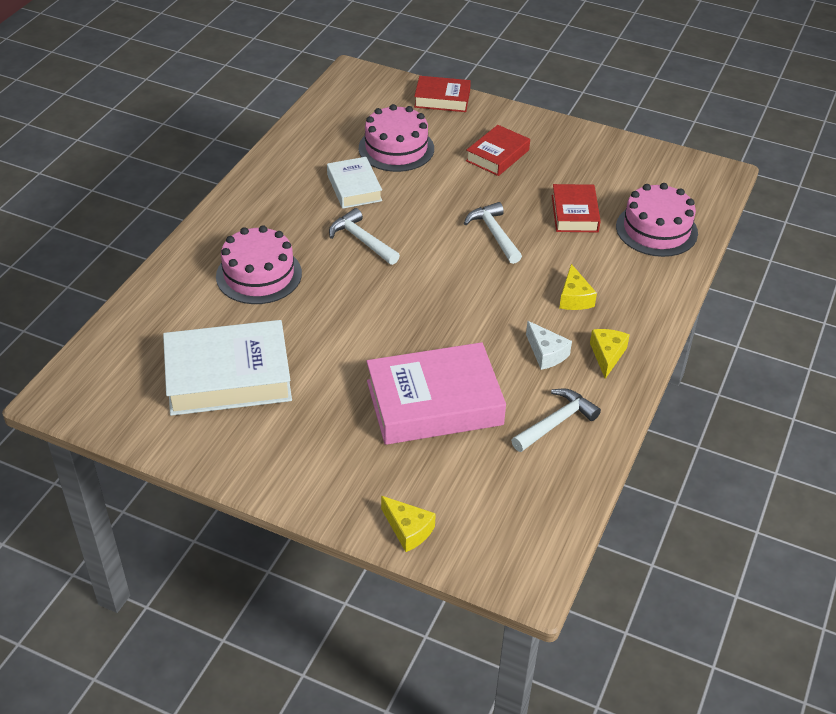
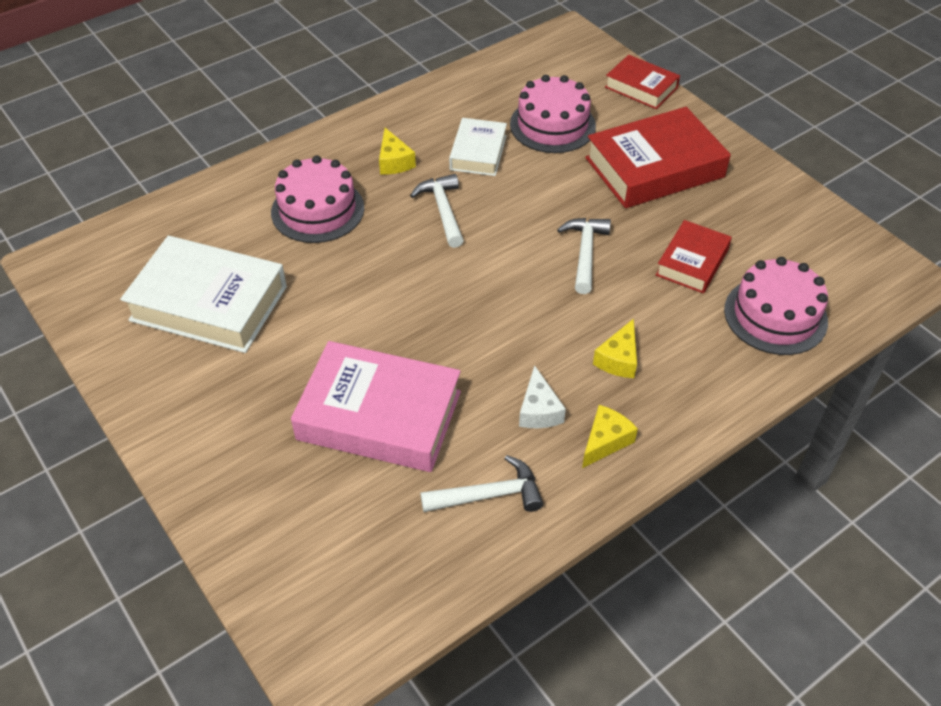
camera: 30 degrees right, 5 degrees up
(408, 530) = (245, 544): yellow cheese -> yellow cheese (394, 162)
(497, 155) = (654, 168): red book -> red book, size x1.77

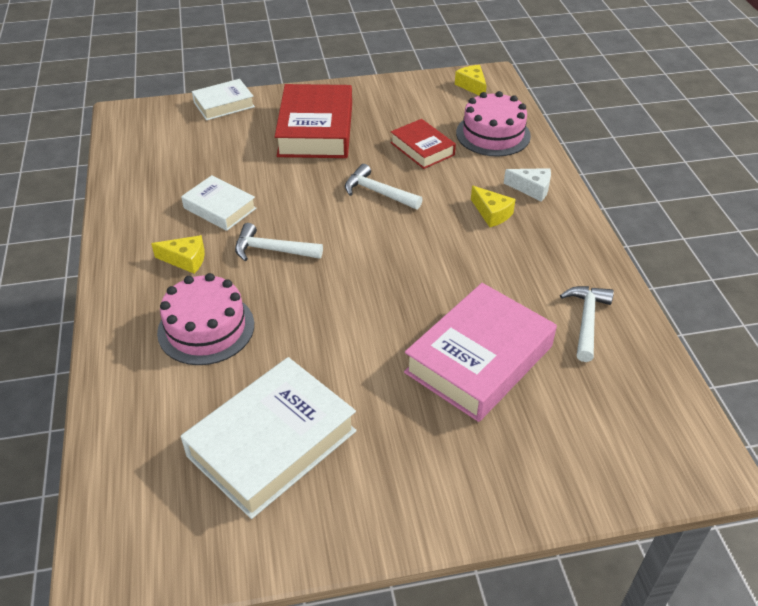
camera: 65 degrees left, 5 degrees down
(539, 410) = (519, 268): white cheese -> white cheese (532, 189)
(552, 125) = (224, 159): pink cake -> none
(605, 441) = (563, 246): yellow cheese -> yellow cheese (472, 86)
(641, 87) = (224, 104): red book -> white book

